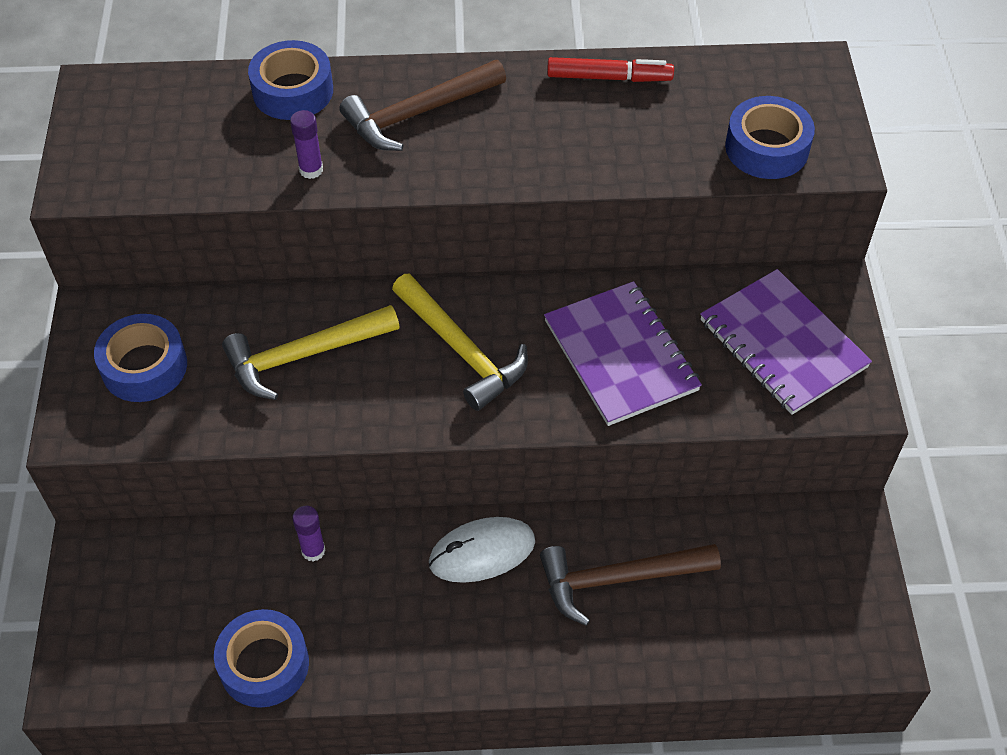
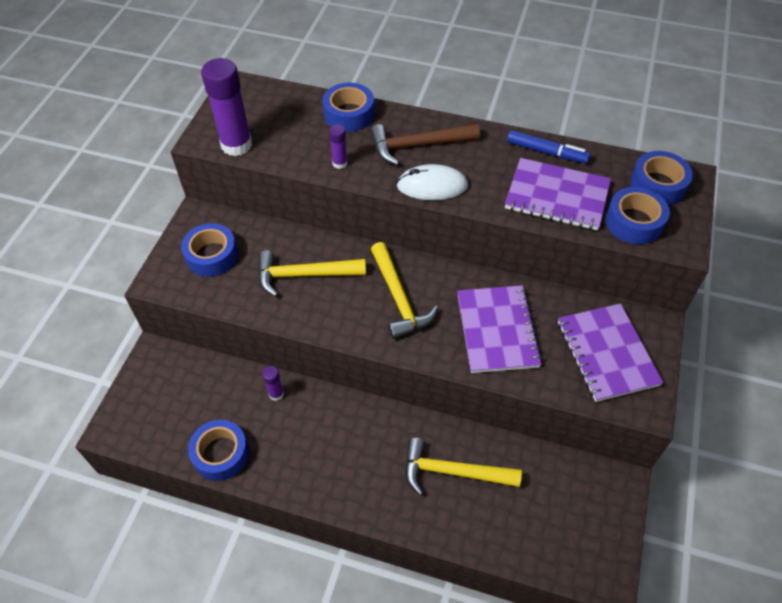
camera: 20 degrees right, 0 degrees up
(135, 182) = (236, 145): none -> purple glue stick
(482, 552) = (375, 427): white mouse -> white mouse (432, 186)
(608, 77) = (546, 152): red marker -> blue marker
(618, 579) = (452, 472): brown hammer -> yellow hammer
(648, 139) = (557, 196): none -> purple notebook
(779, 87) = (658, 185): none -> blue tape

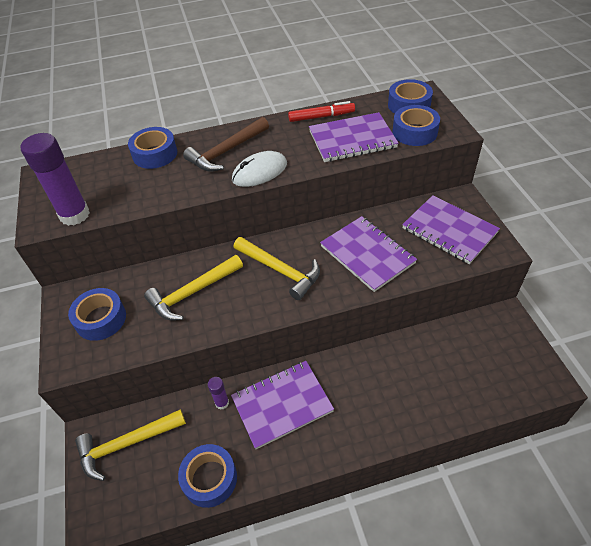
camera: 30 degrees left, 5 degrees down
(326, 429) = (282, 404): none -> purple notebook
(340, 163) = (175, 189): purple glue stick -> none
(452, 472) = (397, 377): yellow hammer -> yellow hammer (126, 444)
(546, 152) = (321, 117): blue marker -> red marker

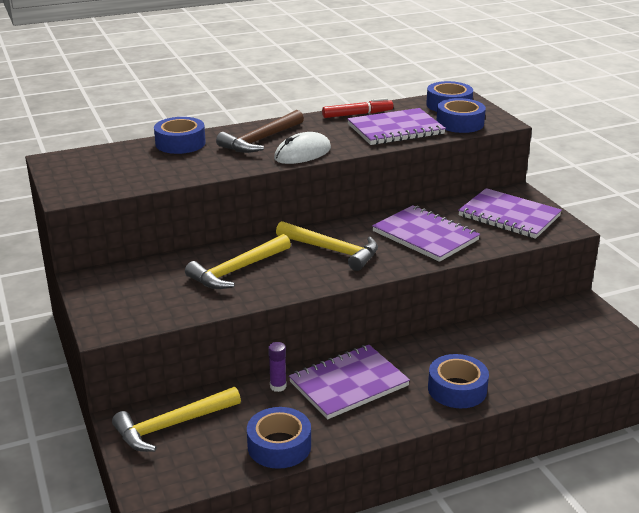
camera: 10 degrees left, 20 degrees down
(75, 215) = (105, 187): purple glue stick -> none
(101, 319) = (136, 294): blue tape -> blue tape (457, 389)

